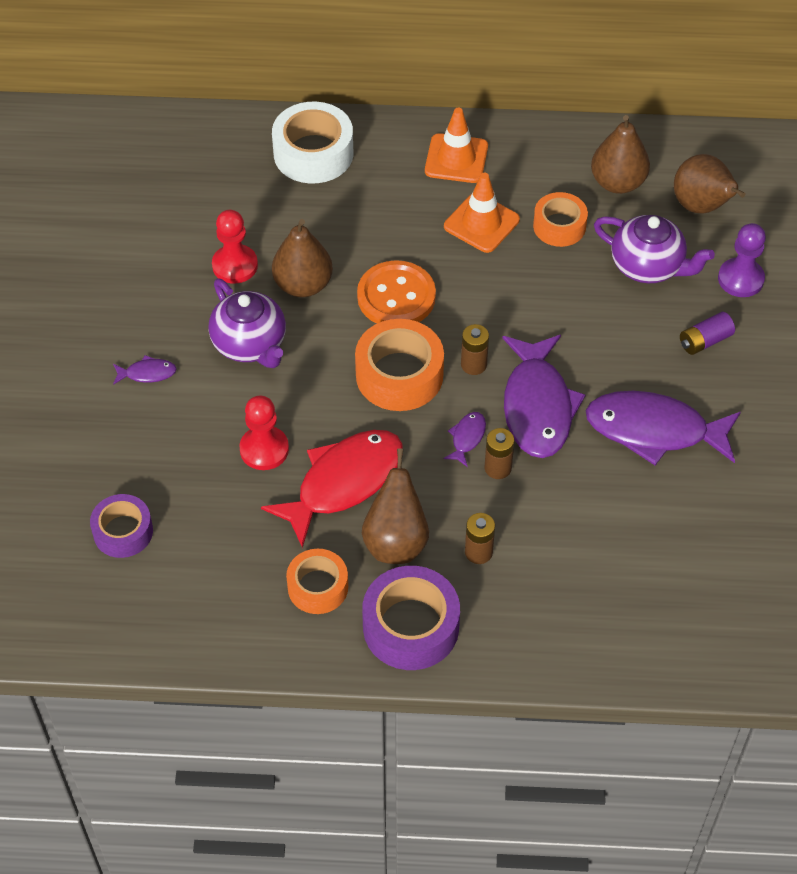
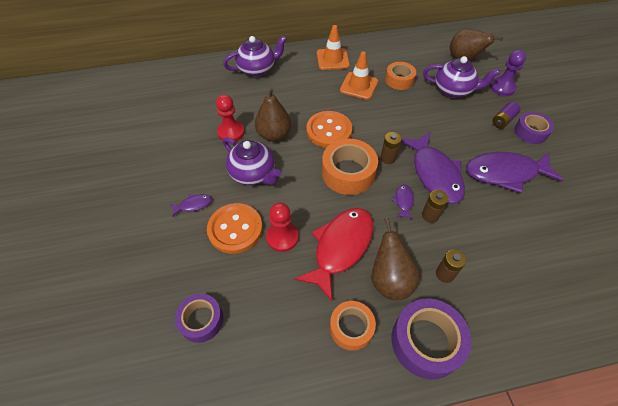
camera: 15 degrees left, 0 degrees up
(199, 423) = (235, 229): none -> orange button
(313, 153) = (257, 69): white tape -> purple teapot
(617, 182) = (417, 56): brown pear -> none
(740, 372) = (530, 132): none -> purple tape

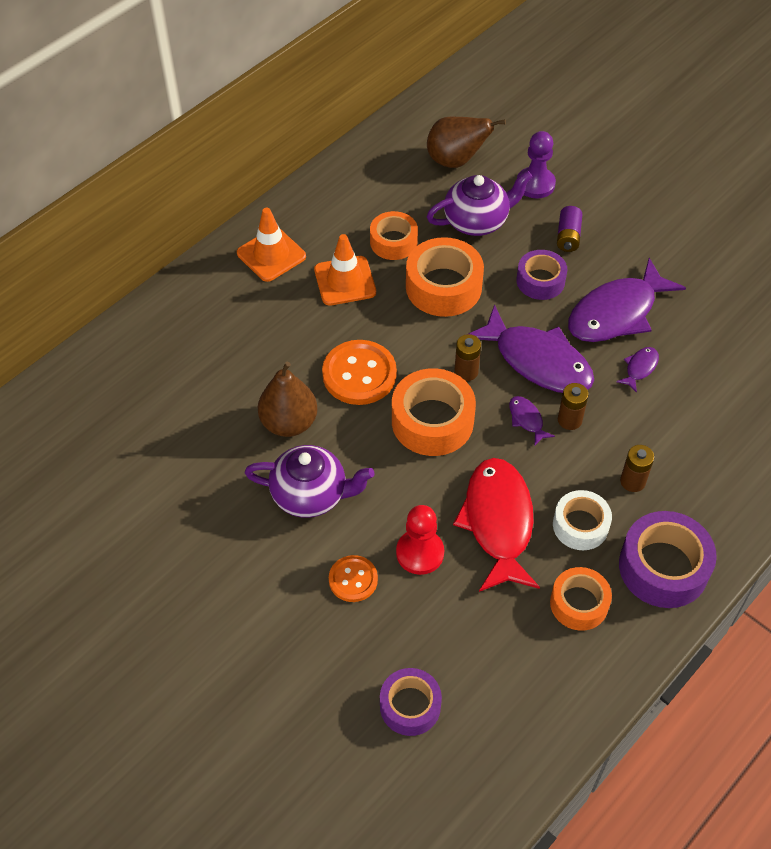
camera: 35 degrees left, 0 degrees up
(193, 205) = (269, 583): purple fish -> purple fish (640, 368)
(231, 132) = (224, 453): red pawn -> none
(235, 229) = (353, 579): orange button -> orange button, size x0.59
(257, 69) = (170, 332): purple teapot -> none
(389, 280) = (580, 525): brown pear -> white tape
(409, 112) = (443, 286): none -> orange tape
(530, 132) = (610, 237): purple tape -> purple tape (540, 281)

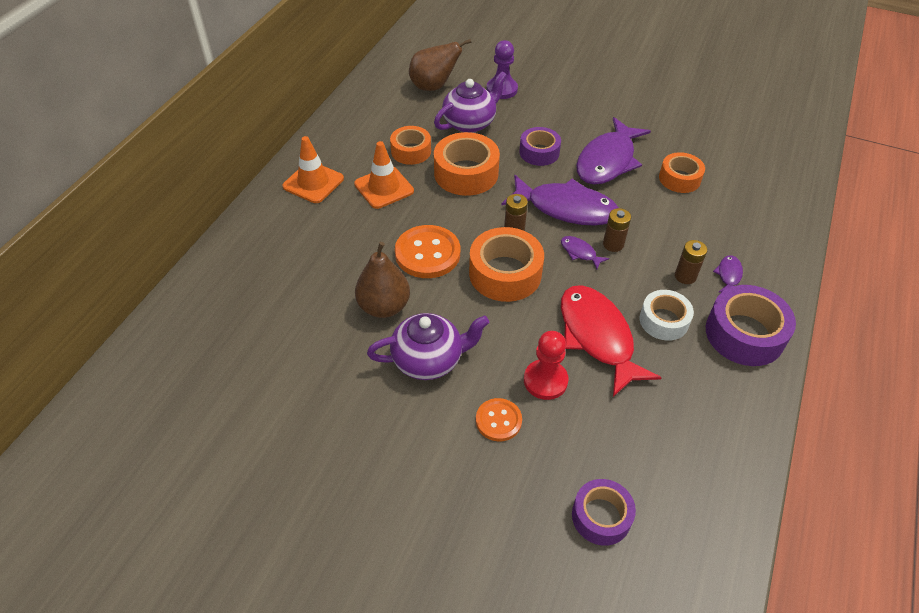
camera: 20 degrees left, 5 degrees down
(568, 236) = (544, 118): purple battery -> none
(579, 603) = (696, 382): orange tape -> orange tape (679, 178)
(640, 368) = (645, 194): purple fish -> purple fish (728, 275)

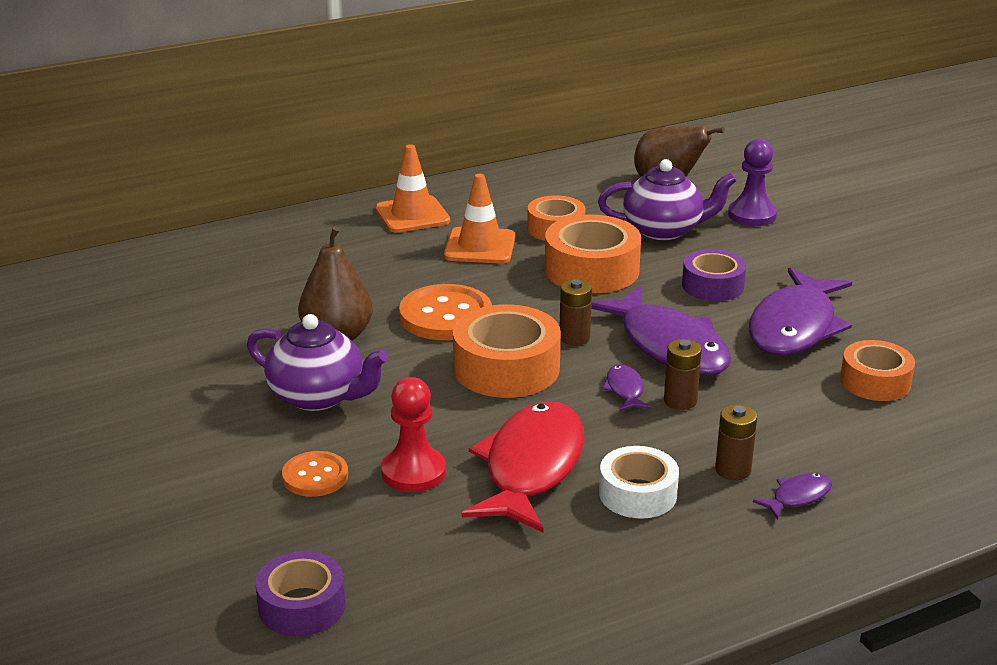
camera: 40 degrees right, 20 degrees down
(607, 161) = (795, 327): purple fish -> purple fish turned 45 degrees counterclockwise
(744, 334) = (730, 558): purple tape -> none

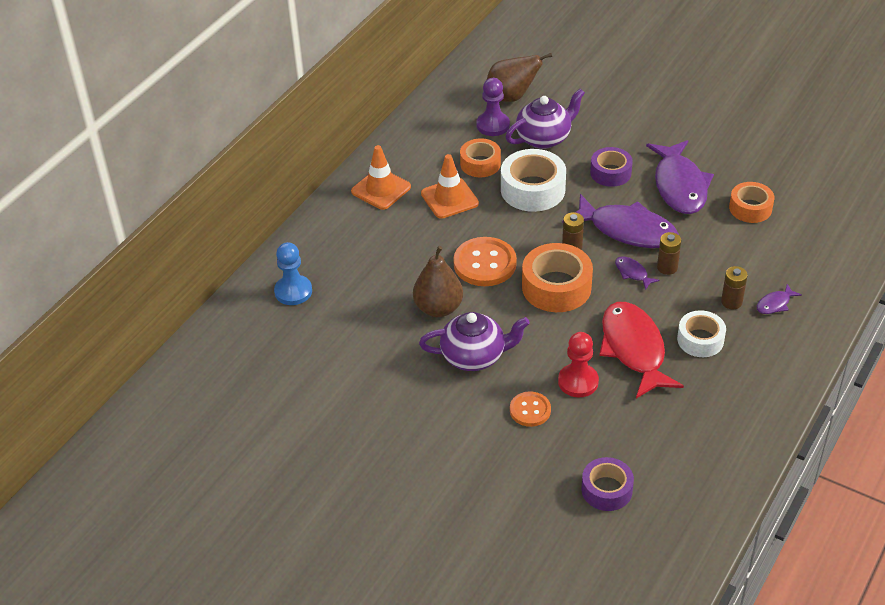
camera: 30 degrees left, 15 degrees up
(201, 266) = (293, 291): none -> blue pawn
(591, 270) = (533, 189): orange tape -> white tape
(752, 215) = (583, 104): purple pawn -> purple pawn (493, 125)
(798, 497) = (775, 304): purple fish -> purple fish turned 150 degrees counterclockwise

